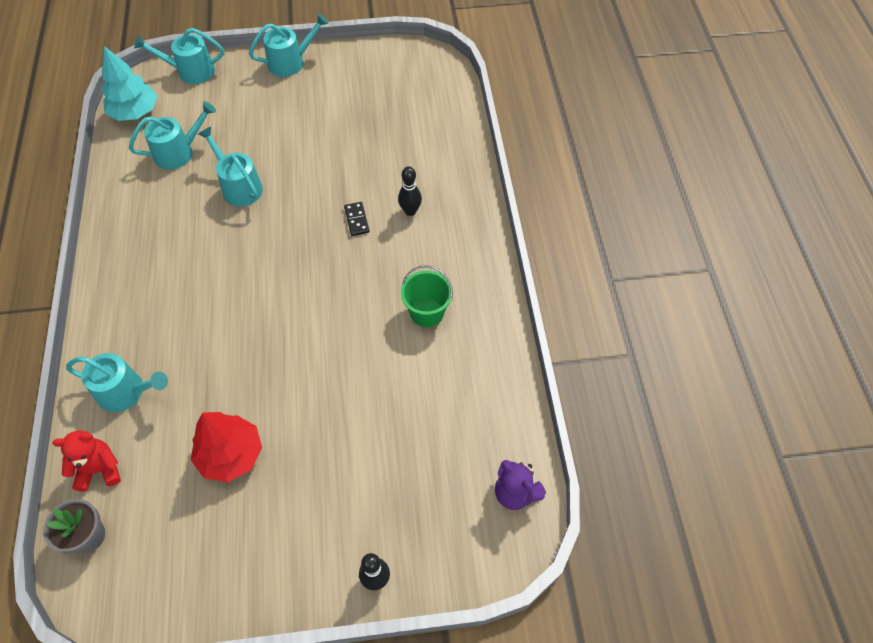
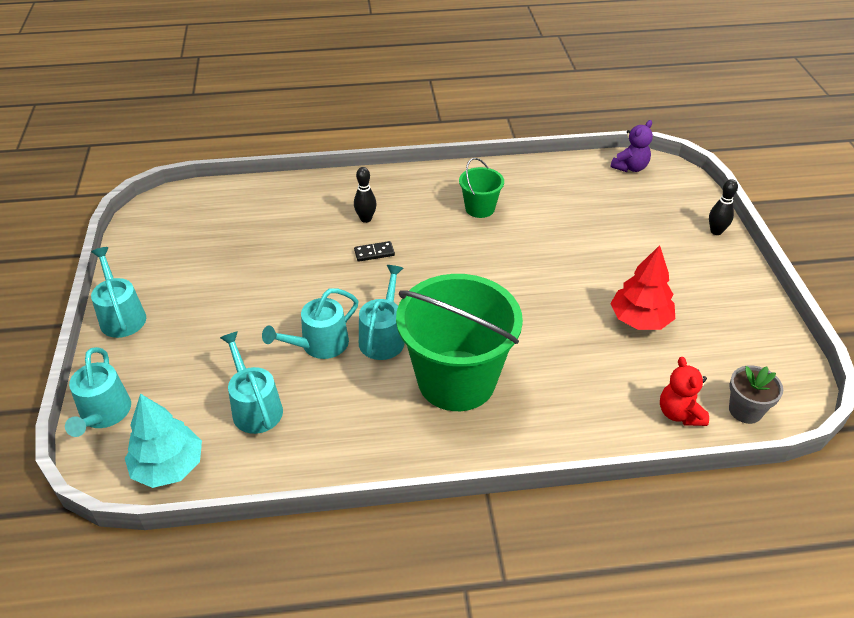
camera: 90 degrees left, 15 degrees down
(126, 392) = (592, 406): turquoise watering can -> turquoise watering can (383, 337)
(179, 285) = (456, 380): none -> green bucket

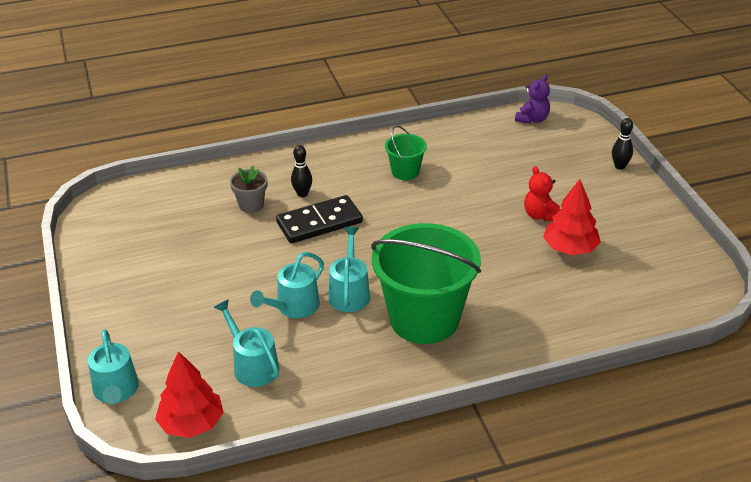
camera: 10 degrees left, 5 degrees down
(121, 316) = (100, 308): turquoise watering can -> none
(168, 467) = (192, 423): turquoise tree -> red tree
(374, 253) = (319, 223): black domino -> black domino, size x2.22
(679, 413) = (619, 318): red teddy bear -> red teddy bear (540, 215)
(745, 410) = (672, 308): grey flower pot -> grey flower pot (251, 205)

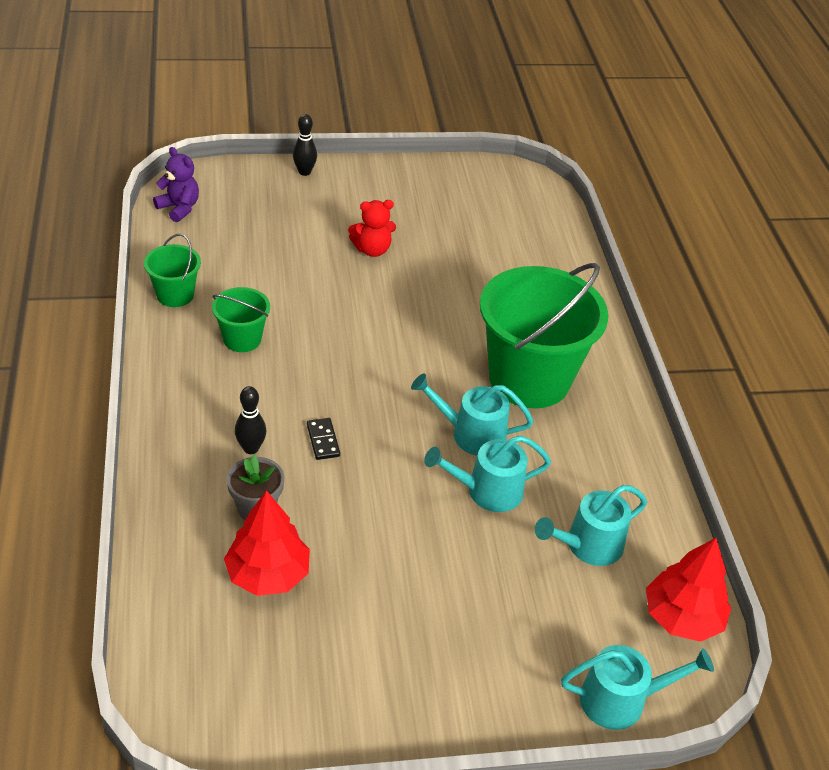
camera: 85 degrees left, 5 degrees up
(294, 307) = (487, 491): turquoise watering can -> turquoise watering can turned 120 degrees clockwise
(319, 223) = (323, 440): black domino -> black domino, size x0.45
(436, 136) = (175, 295): none -> green bucket
(570, 248) = (436, 244): red tree -> red tree (268, 574)

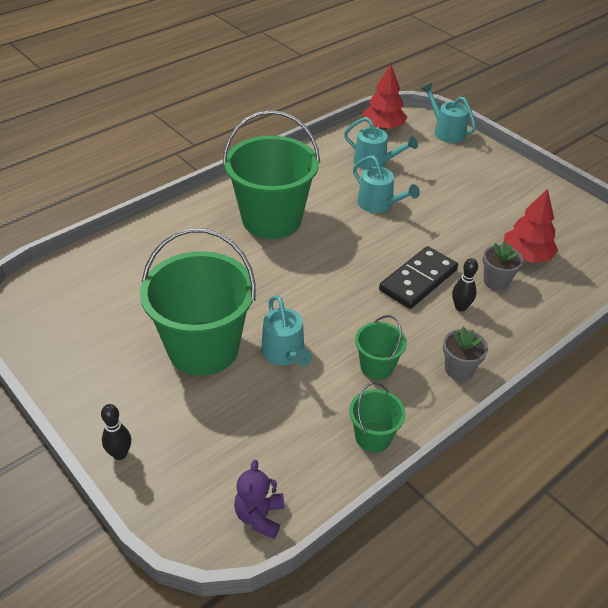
camera: 120 degrees left, 0 degrees up
(179, 391) = (459, 369): none -> grey flower pot
(323, 440) = (418, 280): black domino -> black domino, size x2.22
(372, 250) = (203, 348): red teddy bear -> green bucket
(471, 434) = (344, 225): turquoise watering can -> turquoise watering can (285, 353)

